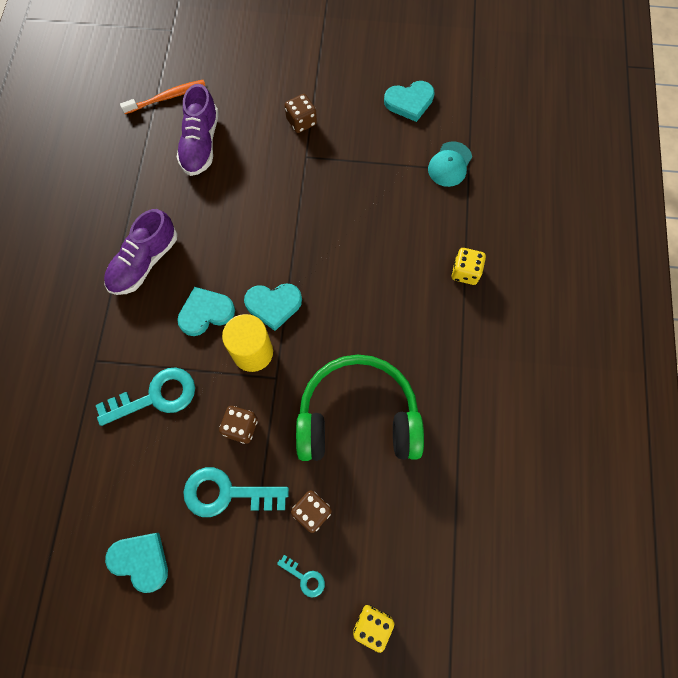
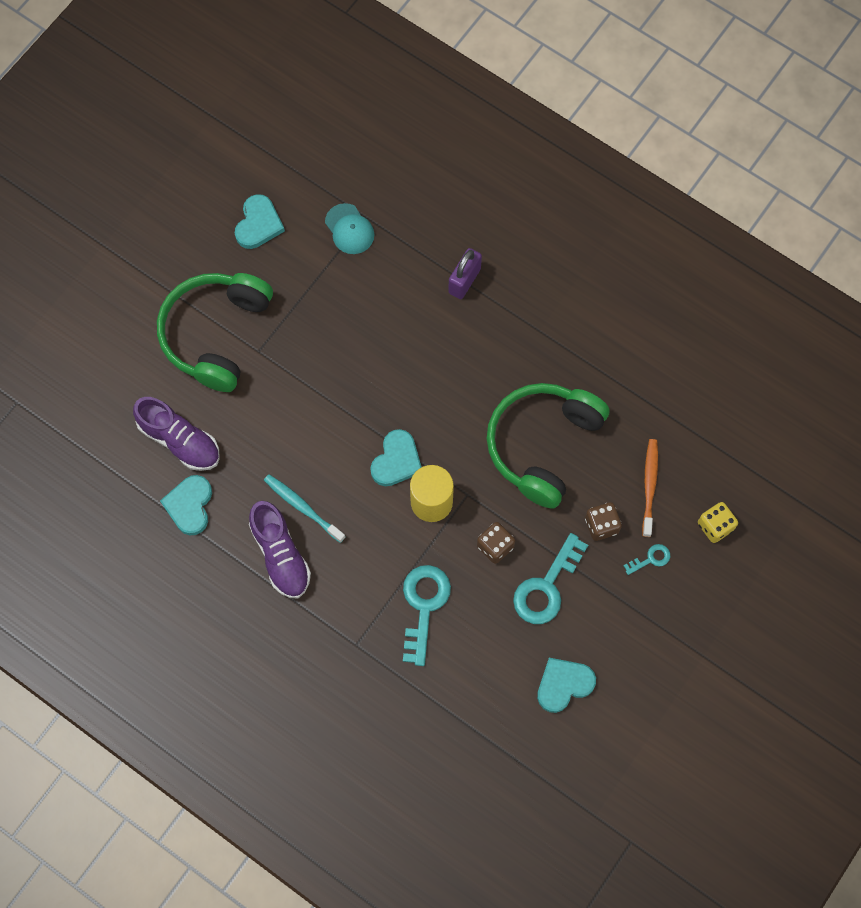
camera: 60 degrees left, 0 degrees up
(167, 97) = (102, 447): orange toothbrush -> orange toothbrush (649, 486)
(193, 256) = (302, 507): none -> turquoise toothbrush
(205, 312) = (367, 524): turquoise heart -> turquoise heart (189, 505)
(301, 122) = (216, 334): brown dice -> green headphones
(465, 272) = (464, 281): yellow dice -> purple padlock

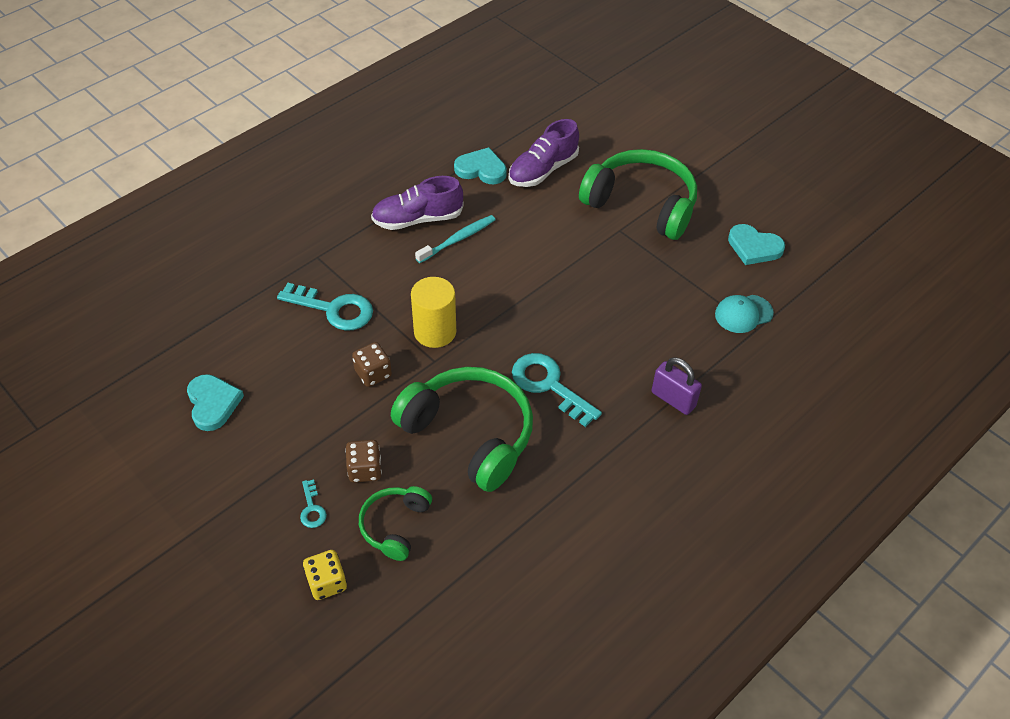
camera: 100 degrees right, 20 degrees down
(396, 460) = (485, 312): turquoise heart -> none
(547, 586) = (317, 408): turquoise key -> turquoise key (549, 385)
(649, 486) = (395, 526): orange toothbrush -> green headphones

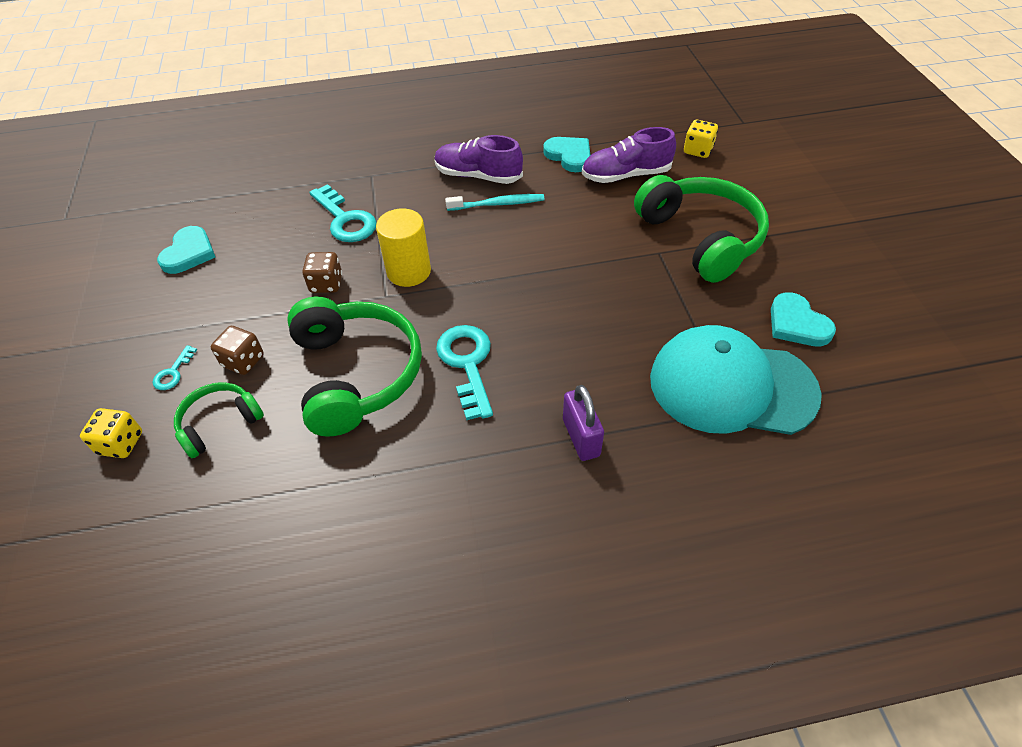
camera: 35 degrees right, 0 degrees up
(583, 124) = (698, 150): none -> yellow dice
(743, 314) = (731, 386): turquoise cap -> turquoise cap, size x2.22

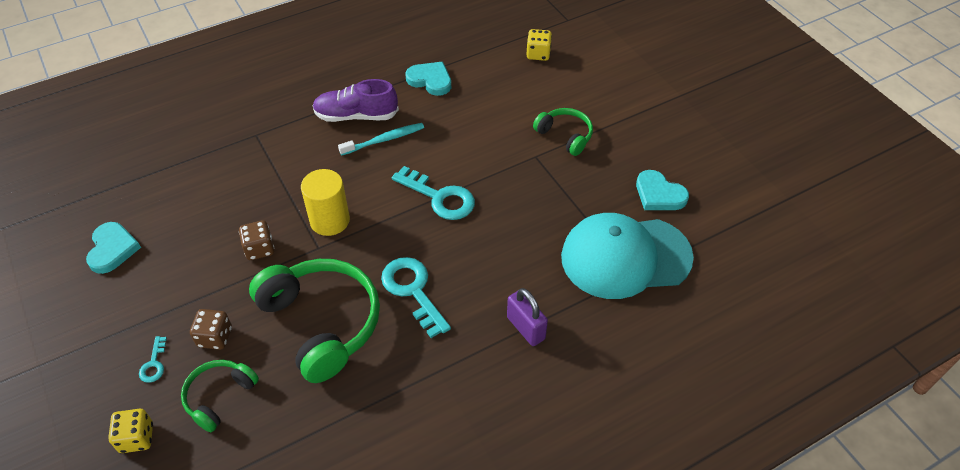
camera: 20 degrees left, 0 degrees up
(345, 219) = (250, 183): turquoise key -> turquoise key (439, 197)
(626, 175) = (485, 90): purple shoe -> none
(701, 238) = (565, 136): green headphones -> green headphones, size x0.53

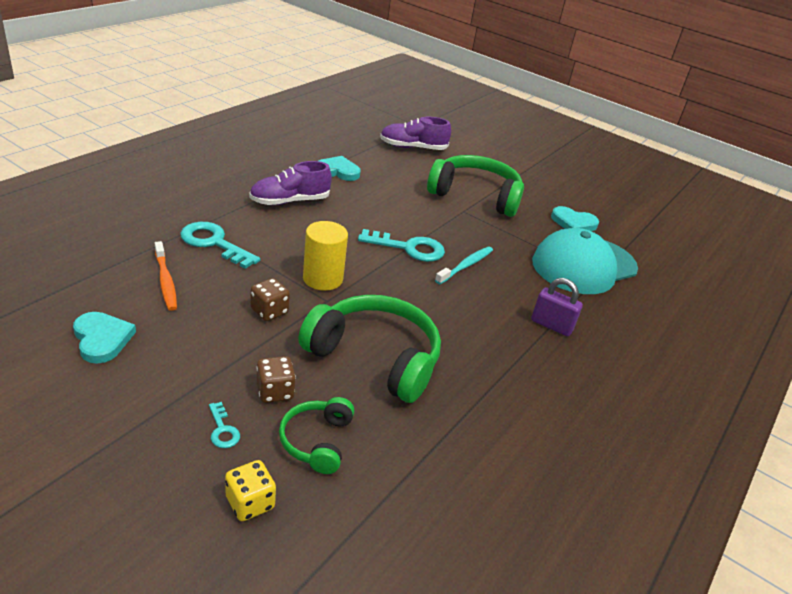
camera: 30 degrees left, 15 degrees down
(192, 196) = (165, 281): none -> orange toothbrush
(384, 140) = (328, 215): turquoise toothbrush -> turquoise toothbrush (466, 266)
(413, 291) = (439, 317): turquoise key -> turquoise key (214, 243)
(538, 54) = (412, 148): yellow dice -> purple shoe
(565, 136) = (475, 195): green headphones -> green headphones, size x1.89

